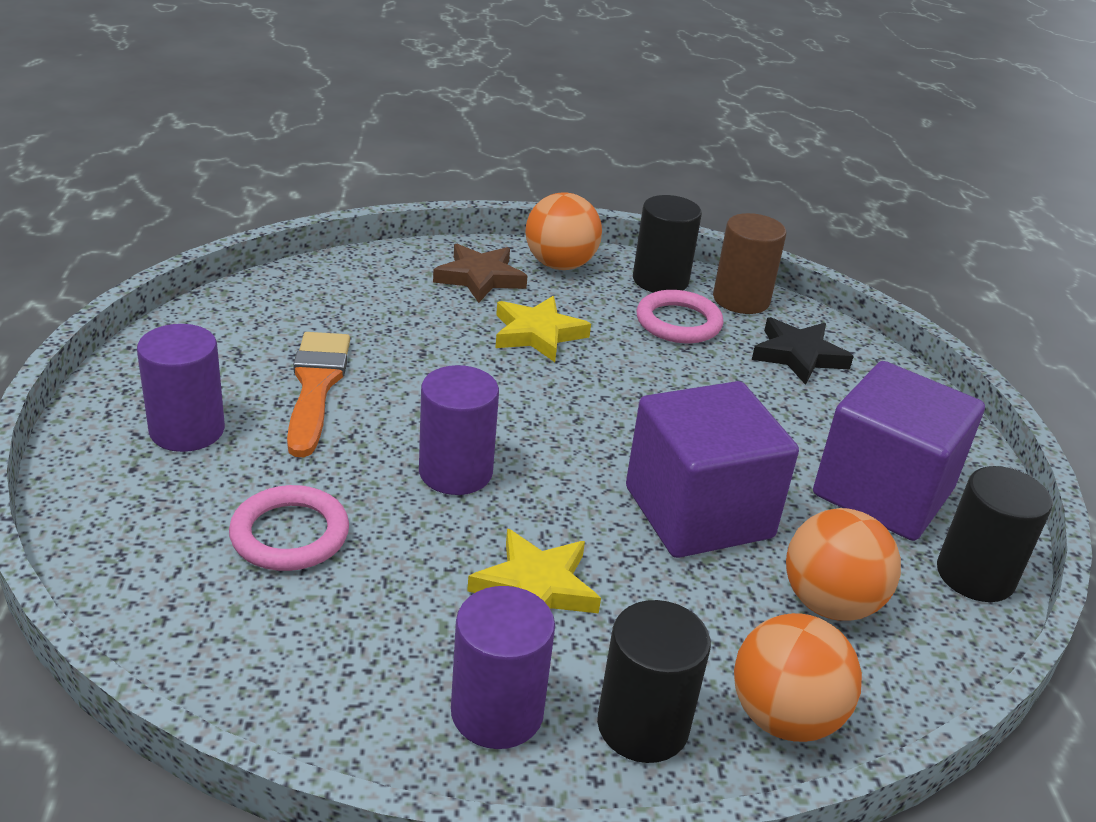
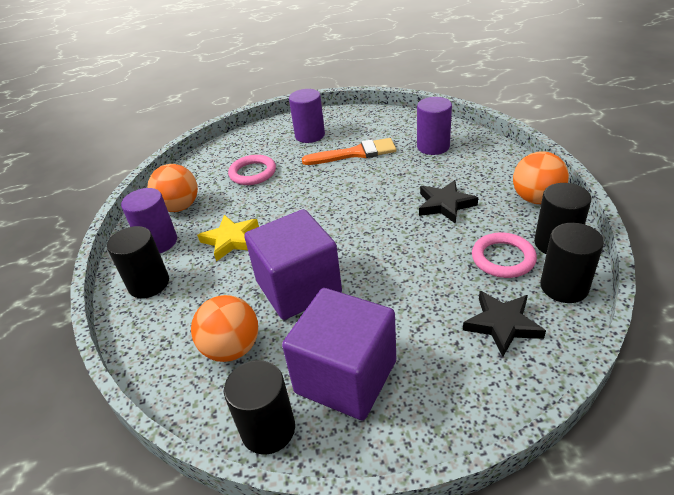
camera: 90 degrees right, 5 degrees up
(455, 472) = (306, 203): purple cylinder -> purple cylinder (433, 146)
(480, 278) = (492, 174): brown star -> none
(538, 334) = (445, 205): yellow star -> black star
(741, 300) = (564, 287): brown cylinder -> black cylinder
(784, 717) = (150, 332): orange ball -> orange ball (179, 207)

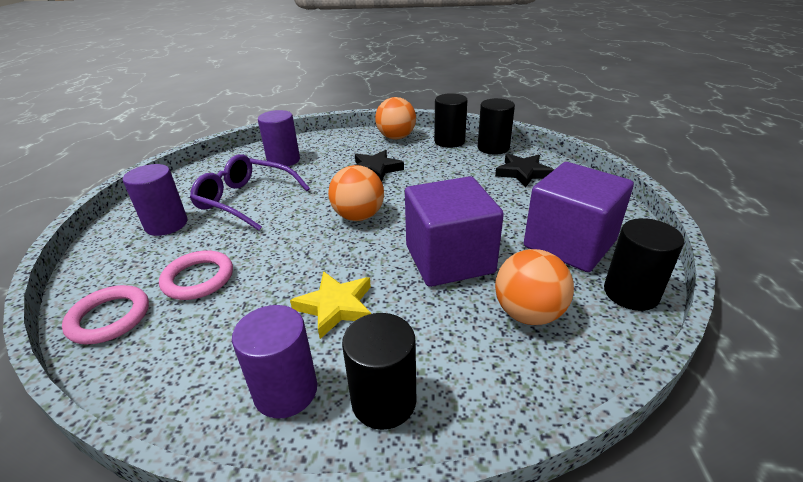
camera: 80 degrees left, 5 degrees down
(179, 207) = (208, 364): orange ball -> orange ball (358, 216)
(355, 153) = (245, 200): orange brush -> purple glasses
(503, 258) = (456, 160): pink ring -> pink ring (109, 318)

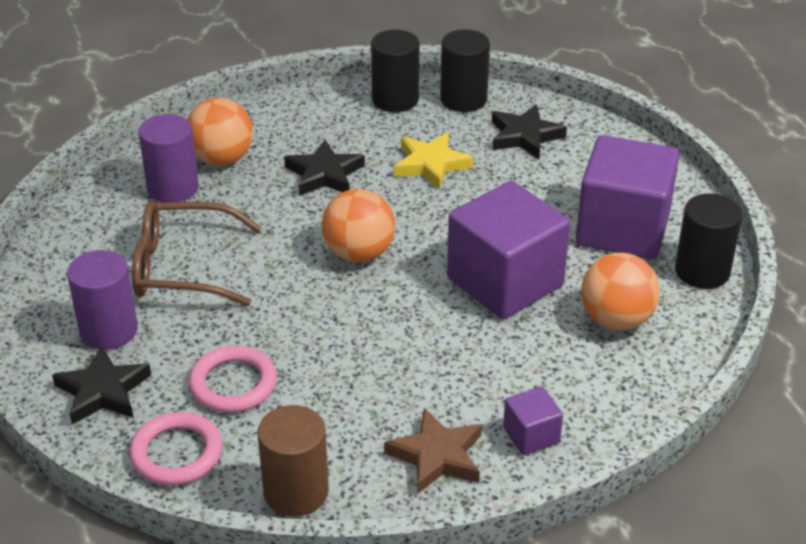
camera: 25 degrees left, 5 degrees up
(120, 260) = (103, 391): none -> black star
(149, 382) = (296, 492): none -> brown cylinder
(245, 200) = (182, 267): purple glasses -> brown glasses
(286, 391) = (437, 456): purple cylinder -> brown star
(336, 306) = (421, 368): yellow star -> yellow star (431, 164)
(384, 401) = (531, 435): black cylinder -> purple cube
(396, 137) = (311, 107): orange ball -> orange ball (222, 159)

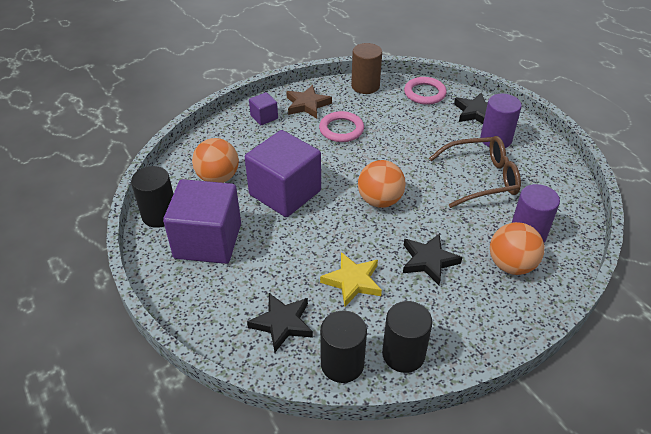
camera: 170 degrees right, 5 degrees up
(233, 384) = (415, 122): pink ring -> pink ring (341, 129)

